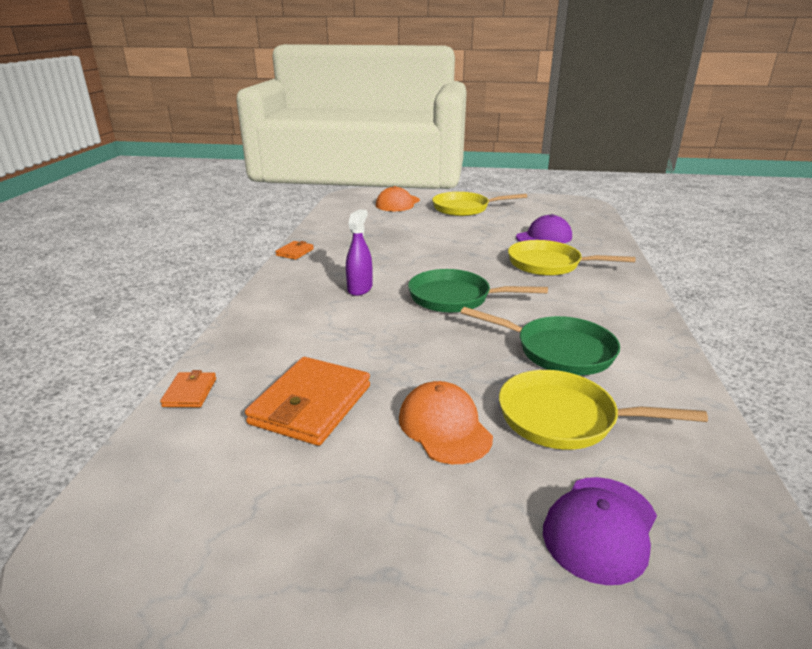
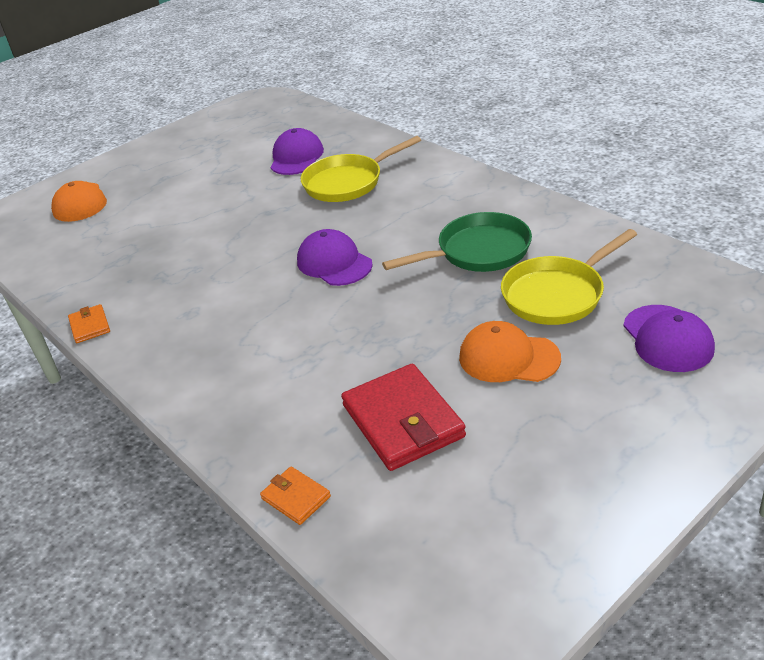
camera: 45 degrees left, 10 degrees up
(311, 404) = (402, 421): orange wallet -> red wallet
(360, 288) = (239, 312): purple spray bottle -> none
(455, 298) = (334, 263): green pan -> purple cap
(464, 208) = (164, 168): yellow pan -> none

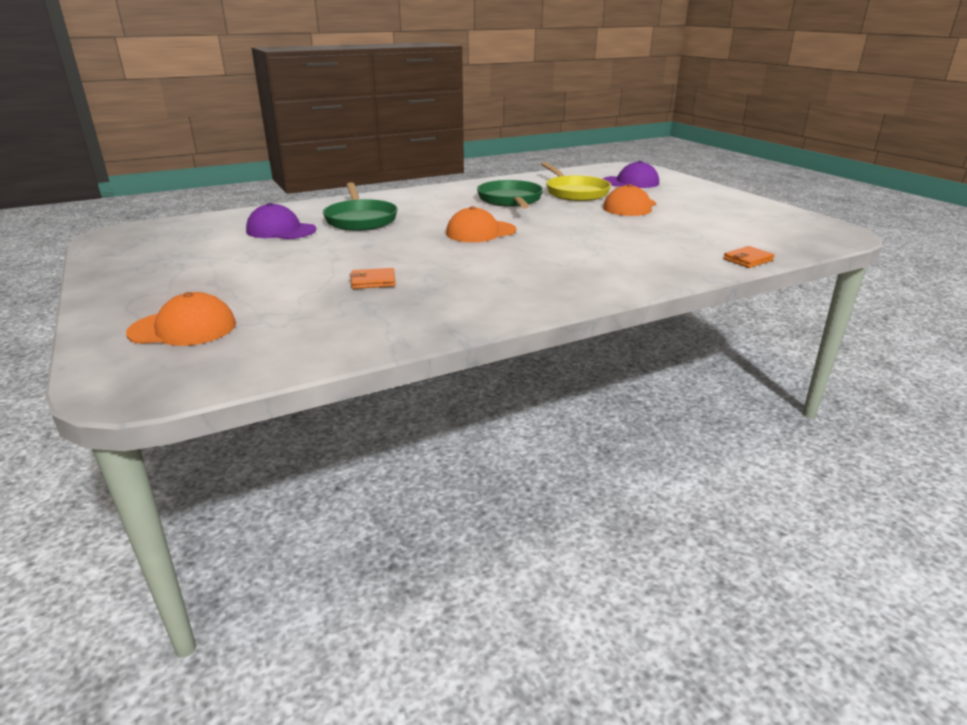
camera: 80 degrees left, 10 degrees down
(90, 326) = (486, 322): orange wallet -> orange wallet (373, 281)
(334, 263) = (480, 232): purple cap -> orange cap
(347, 182) = (360, 219): yellow pan -> green pan
(402, 421) = (680, 231): red wallet -> none

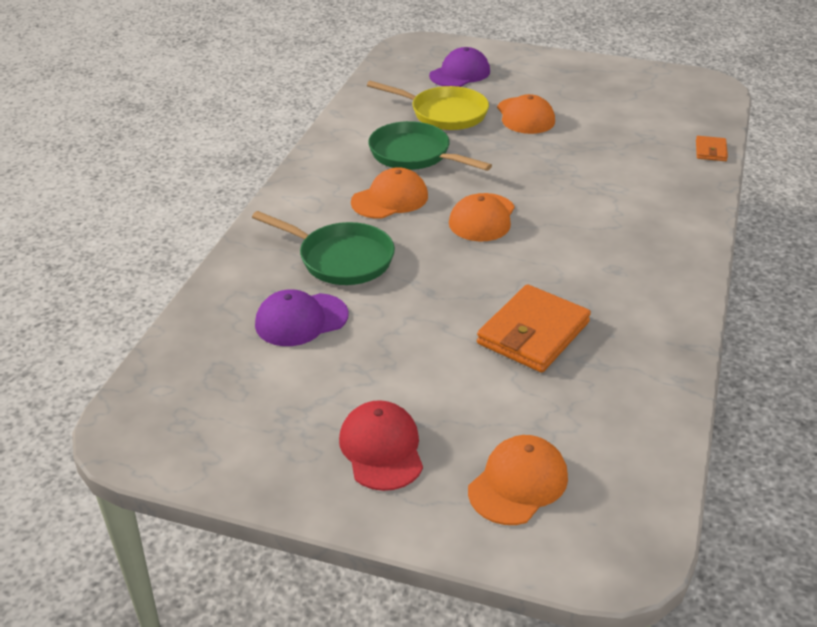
camera: 45 degrees left, 10 degrees up
(174, 283) = (381, 449): none -> red cap
(373, 281) = (533, 333): orange wallet -> orange wallet, size x2.05
(448, 210) = (390, 199): none -> orange cap

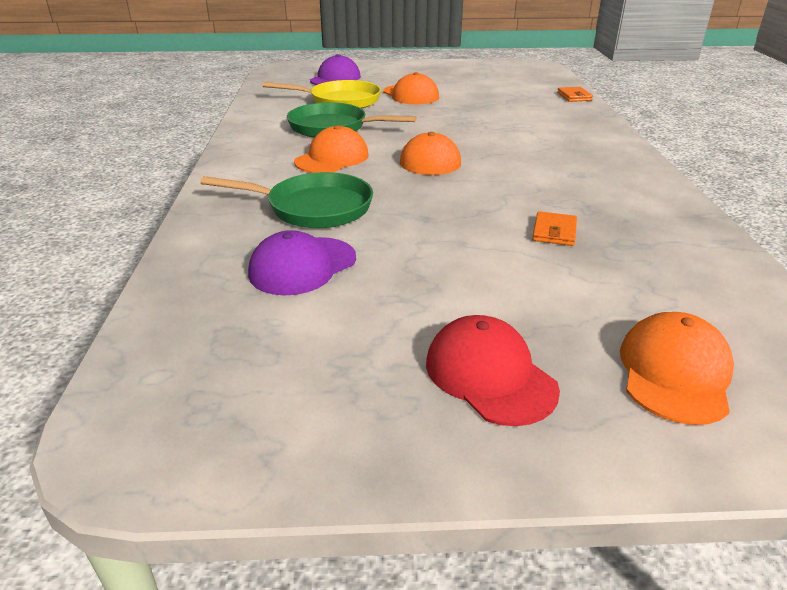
camera: 20 degrees left, 5 degrees down
(533, 333) = (554, 232): orange wallet -> orange wallet, size x0.49

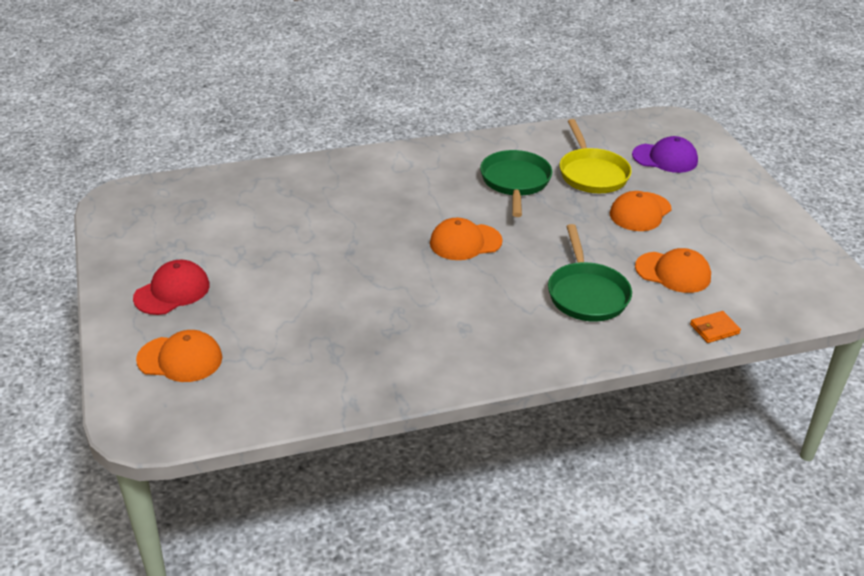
camera: 75 degrees right, 5 degrees up
(302, 266) = (270, 213): purple cap -> none
(313, 208) = (350, 202): green pan -> green pan (586, 294)
(332, 158) = (444, 194): orange cap -> orange cap (673, 272)
(554, 232) = (344, 313): orange wallet -> none

